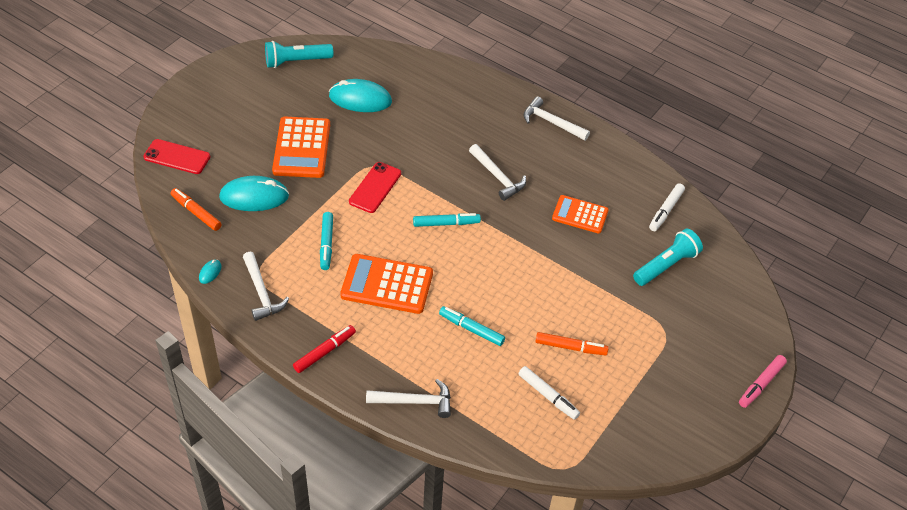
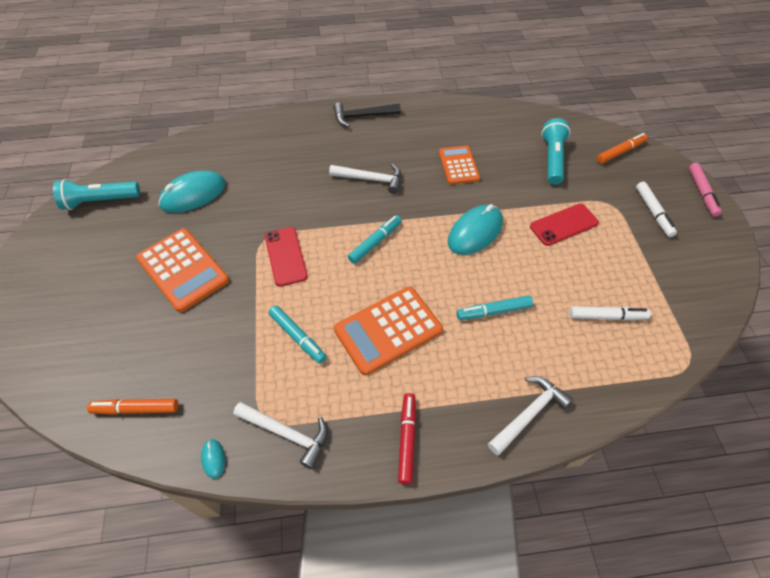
camera: 40 degrees left, 5 degrees up
(177, 157) = (58, 369): red phone -> red phone (564, 225)
(254, 197) = (182, 347): turquoise mouse -> turquoise mouse (475, 232)
(296, 61) = (100, 201): turquoise flashlight -> turquoise flashlight turned 45 degrees clockwise
(551, 122) = (362, 116): white hammer -> black hammer
(570, 347) = (573, 265): orange marker -> orange marker (620, 152)
(580, 215) = (458, 165): orange calculator -> orange calculator turned 105 degrees clockwise
(666, 211) = (506, 124): white marker -> white marker (653, 212)

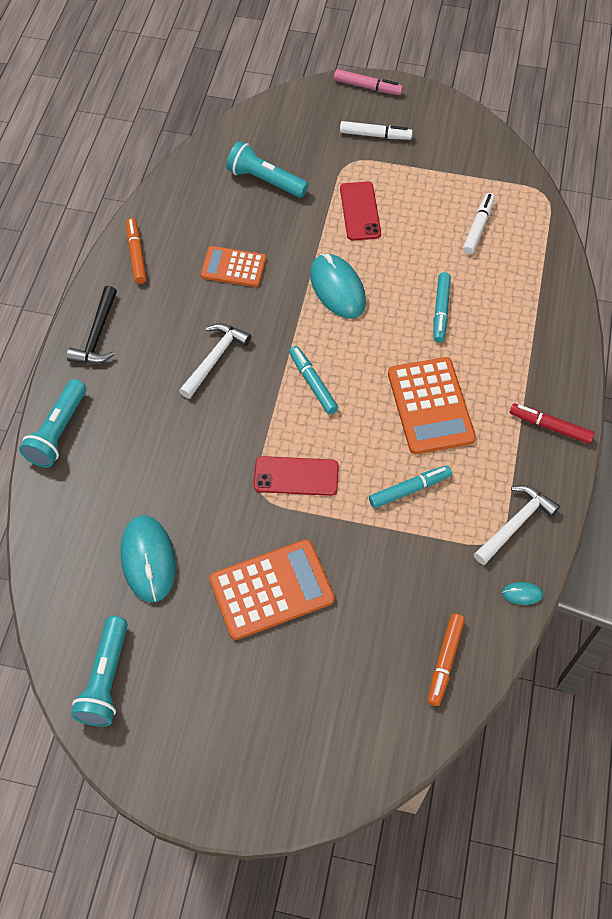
camera: 70 degrees left, 5 degrees up
(279, 122) = (58, 432): none -> turquoise flashlight
(528, 414) = (554, 326): white hammer -> none
(620, 152) = (283, 120): orange marker -> orange marker (136, 254)

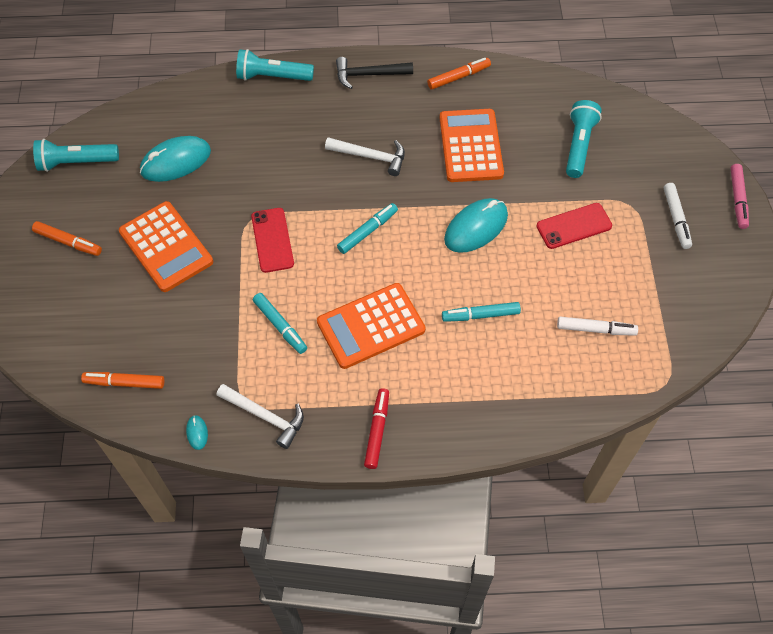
camera: 75 degrees right, 0 degrees up
(229, 703) = (68, 242): none -> orange marker
(233, 267) = (471, 146): orange calculator -> orange calculator, size x1.56

